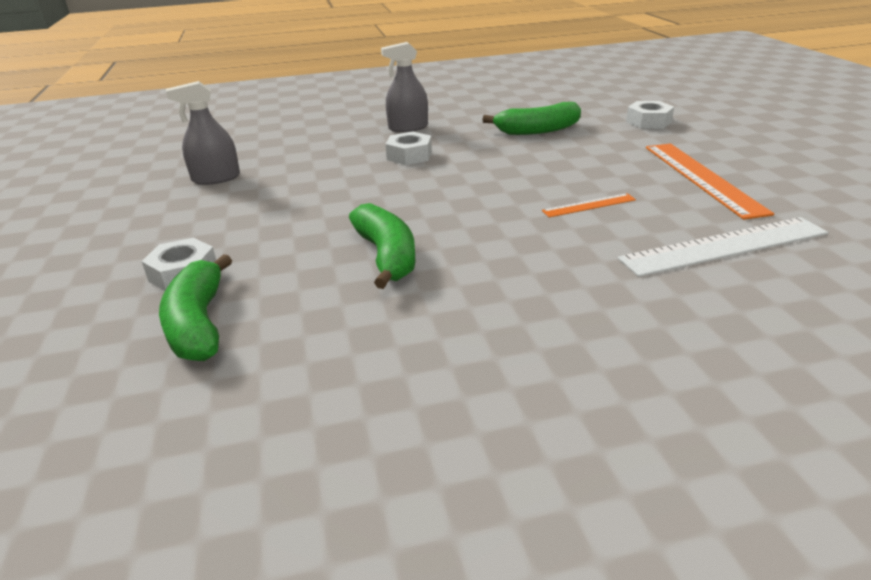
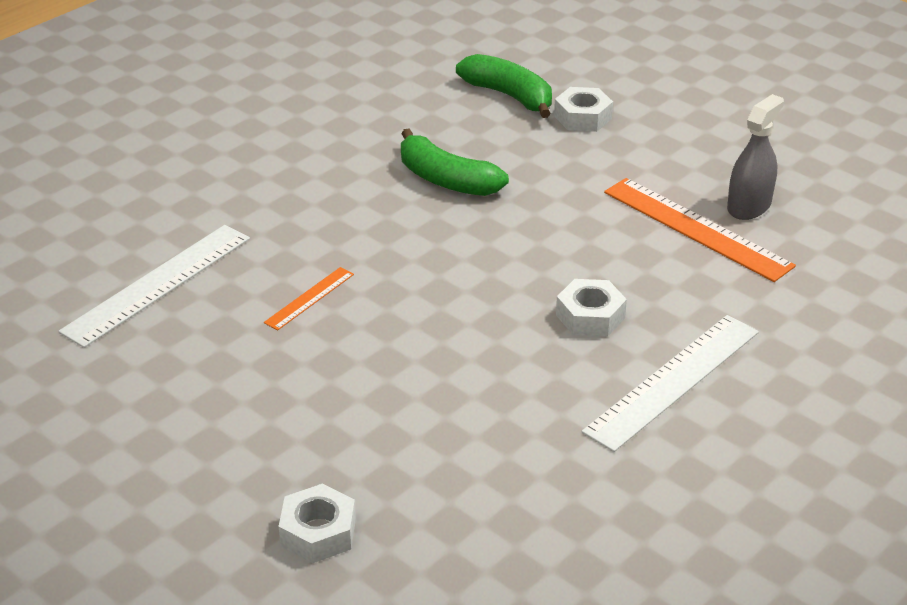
camera: 145 degrees right, 5 degrees up
(408, 128) = (673, 381): grey spray bottle -> white ruler
(537, 130) = (476, 439): green banana -> none
(702, 178) = (199, 392): orange ruler -> orange ruler (696, 228)

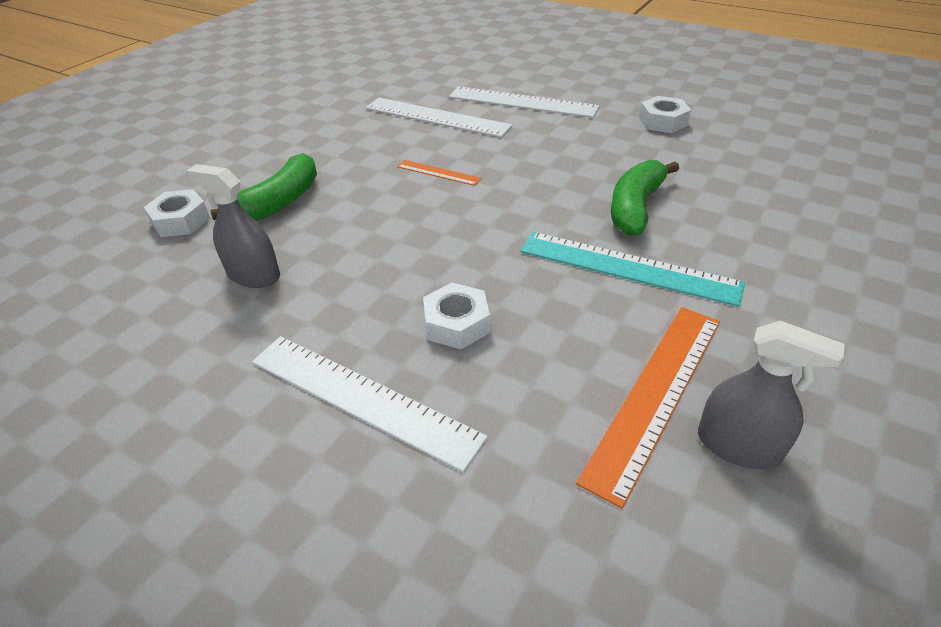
camera: 80 degrees right, 5 degrees up
(163, 208) = (522, 102): none -> white ruler
(467, 456) = (254, 275): none -> grey spray bottle
(509, 96) = (814, 222): green banana -> green banana (280, 202)
(539, 206) = (628, 267): none -> turquoise ruler
(582, 117) = (820, 276): white nut -> white nut (663, 122)

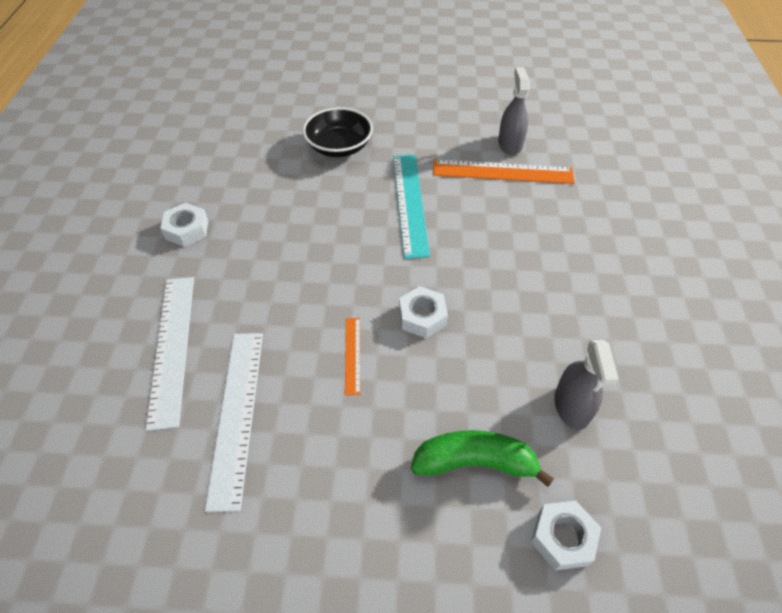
camera: 120 degrees left, 10 degrees up
(362, 398) = (604, 276): white ruler -> none
(457, 323) = (519, 261): white nut -> white nut (422, 317)
(635, 207) = (338, 215): green banana -> none
(786, 241) = (339, 147): none -> black bowl

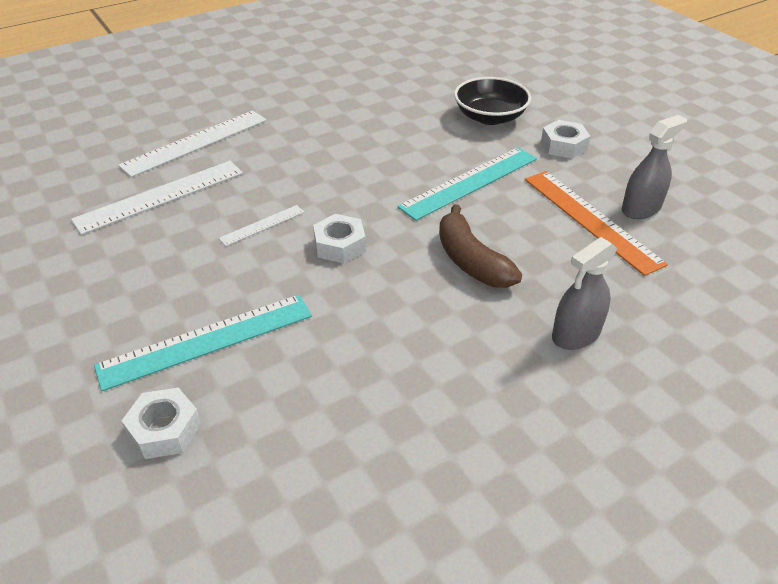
camera: 55 degrees right, 10 degrees down
(187, 230) = (309, 96): white nut -> white nut (563, 146)
(352, 355) = (262, 225): orange ruler -> white ruler
(475, 462) = (207, 340): green banana -> turquoise ruler
(499, 253) = (470, 261): none -> brown banana
(571, 406) = (321, 384): grey spray bottle -> grey spray bottle (576, 334)

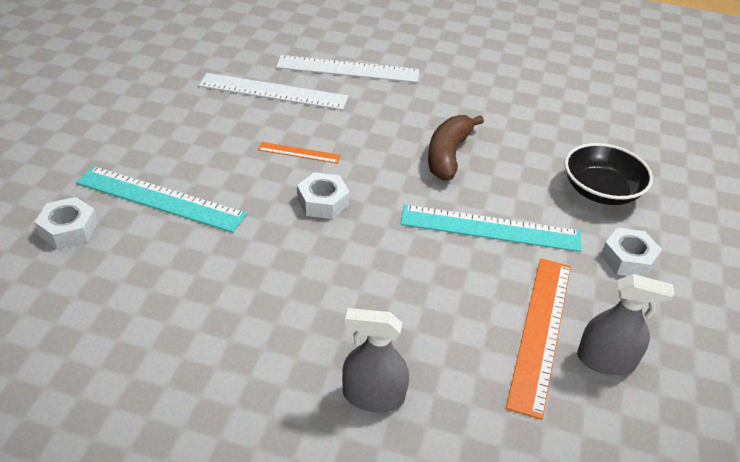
camera: 45 degrees right, 0 degrees up
(262, 225) = (299, 153): white ruler -> orange ruler
(470, 261) = (390, 283): brown banana -> brown banana (448, 155)

